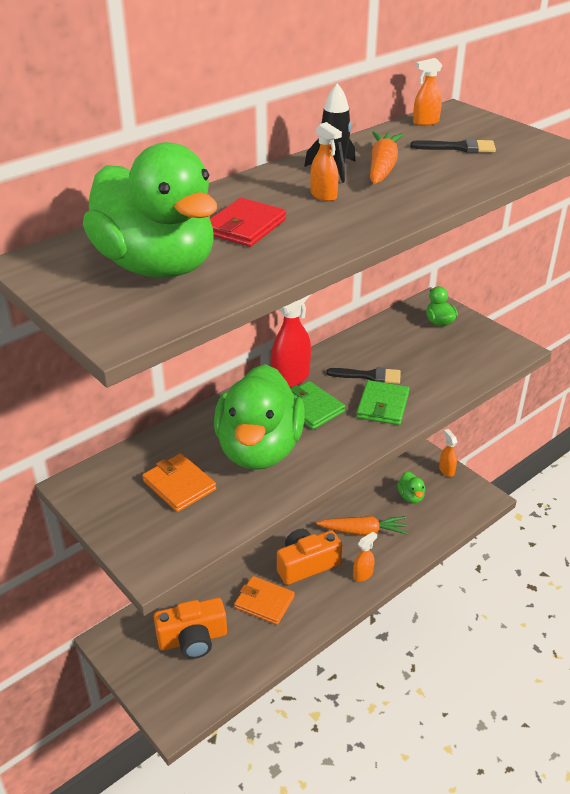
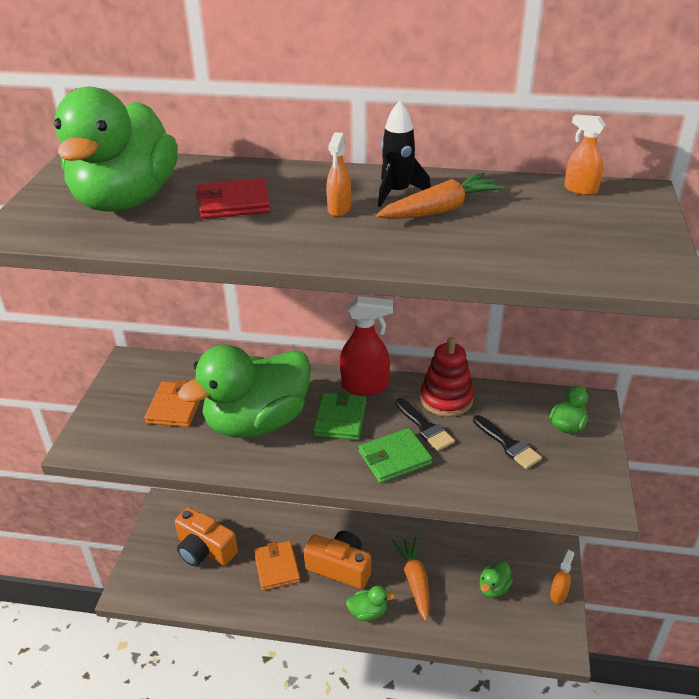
camera: 50 degrees right, 0 degrees up
(353, 352) = (446, 399): none -> red stacking toy
(363, 531) = (415, 581): orange carrot -> orange carrot turned 150 degrees counterclockwise
(363, 574) = (368, 612): orange spray bottle -> green duck
(459, 148) = (554, 227): black brush -> black brush (508, 445)

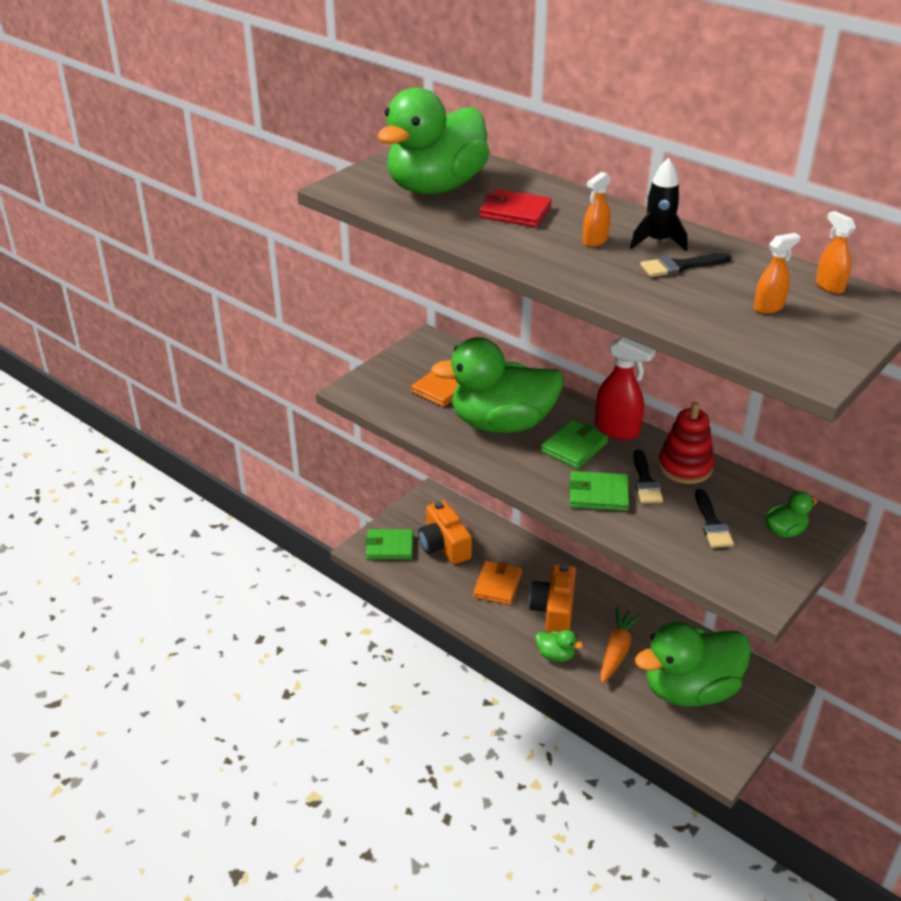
camera: 30 degrees right, 0 degrees up
(153, 576) = (389, 547): none -> green wallet
(340, 567) = (554, 609): orange camera -> orange camera turned 135 degrees counterclockwise
(441, 210) = (680, 266): orange carrot -> black brush
(493, 588) = (690, 689): green duck -> green duck, size x2.49
(558, 594) = (753, 723): orange spray bottle -> orange spray bottle (769, 307)

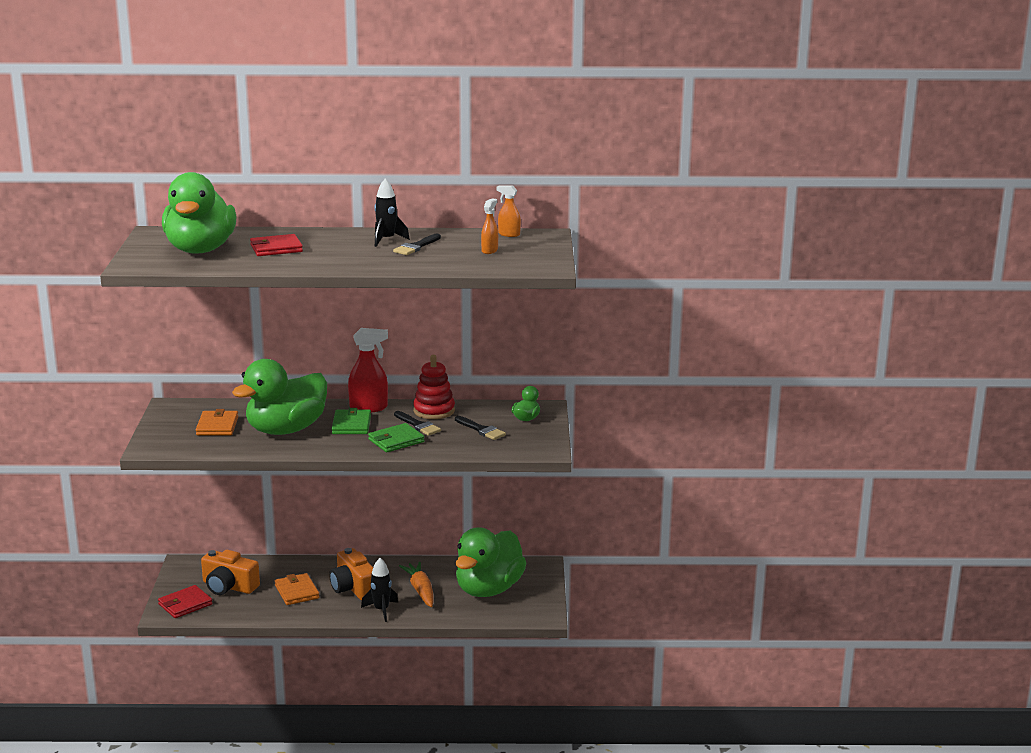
camera: 40 degrees left, 15 degrees down
(389, 547) = (185, 604): green wallet -> red wallet
(555, 655) = (381, 610): green duck -> black rocket
(595, 241) = (348, 249): orange spray bottle -> none

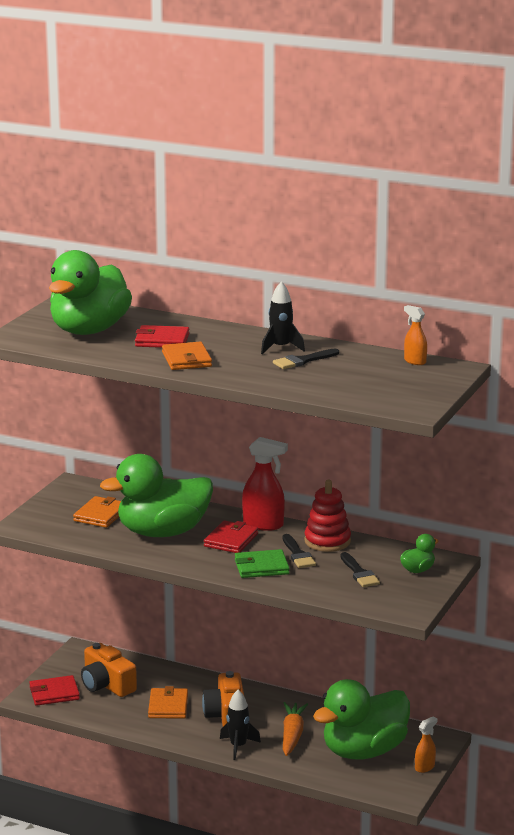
camera: 25 degrees right, 0 degrees up
(314, 260) = (186, 359): none -> orange wallet
(351, 425) = (231, 540): green wallet -> red wallet
(489, 250) = (374, 377): orange spray bottle -> orange spray bottle (425, 767)

